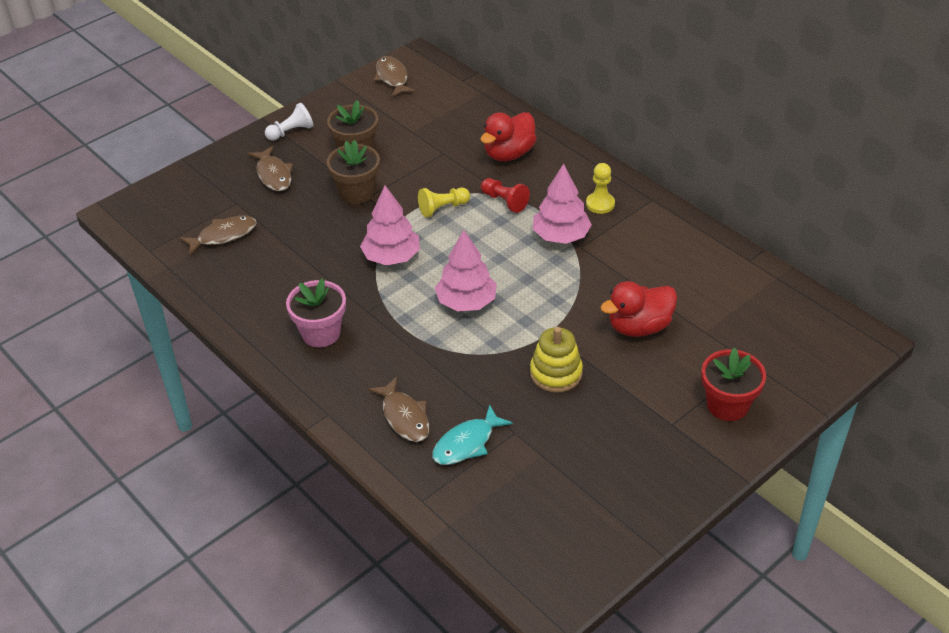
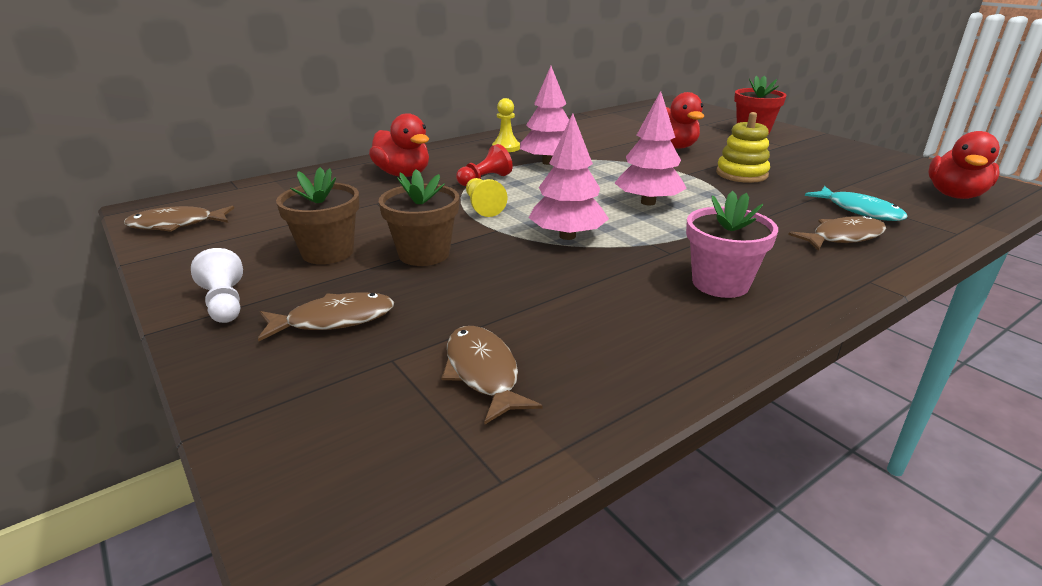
camera: 85 degrees left, 15 degrees down
(522, 535) = (954, 195): none -> red duck

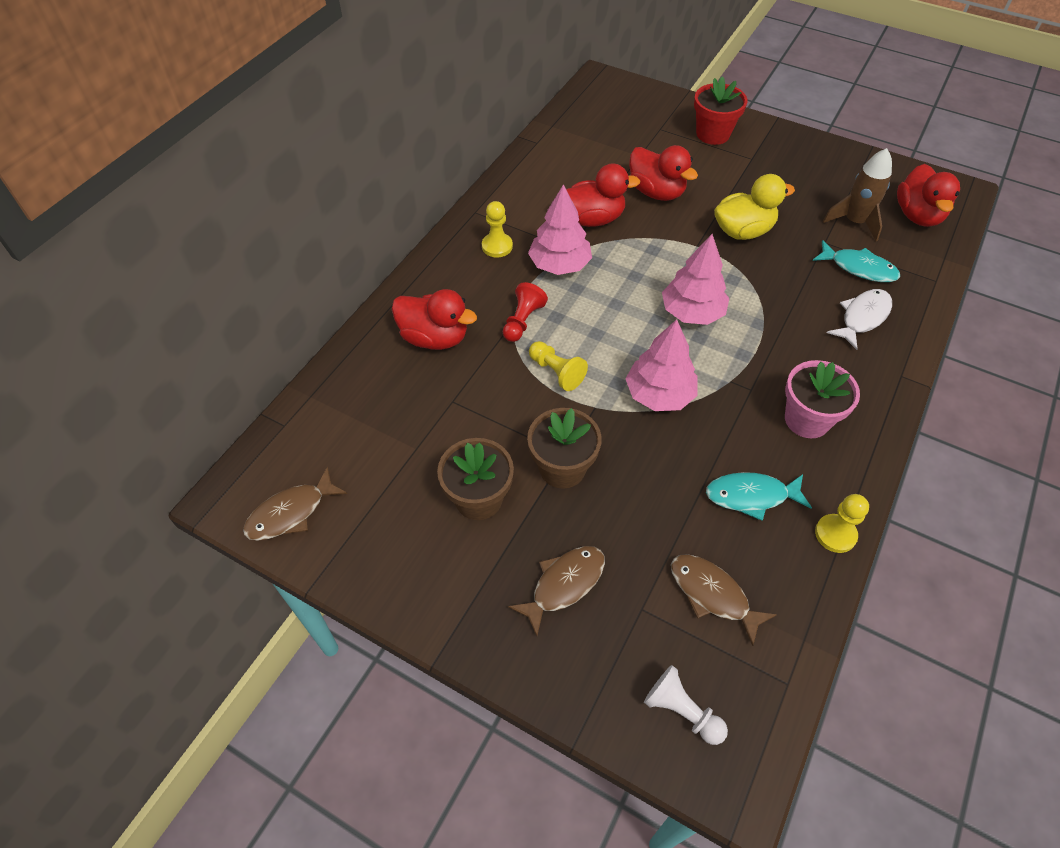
camera: 25 degrees left, 25 degrees up
(225, 303) = (458, 603): white pawn -> white pawn (681, 711)
(601, 149) = (593, 219): none -> red duck
(604, 316) = (751, 496): none -> turquoise fish
(687, 371) = (835, 534): none -> yellow pawn
(741, 174) = (743, 231): yellow stacking toy -> yellow duck
(843, 237) = (862, 317): brown fish -> white fish
(872, 187) = (854, 222): none -> brown rocket

